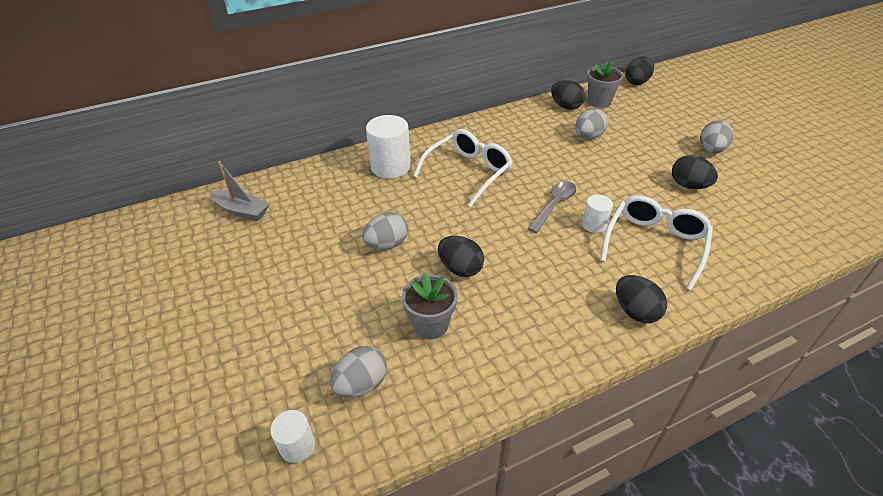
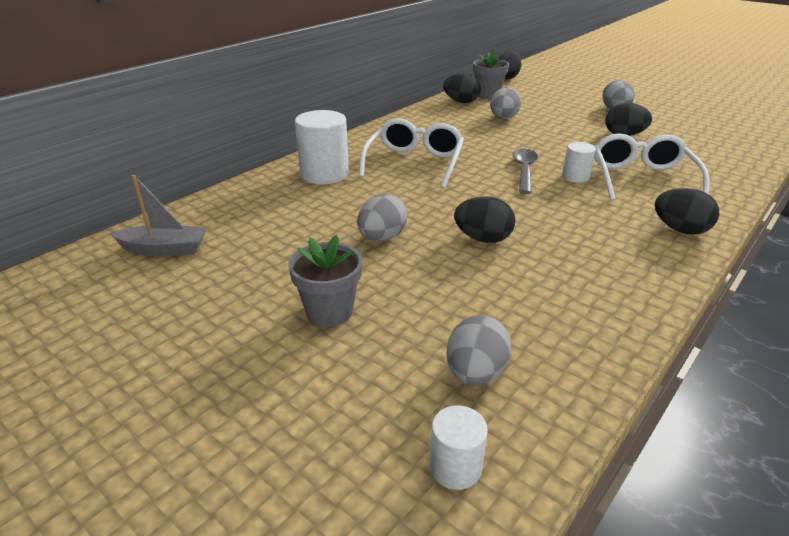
camera: 25 degrees left, 10 degrees down
(430, 325) = (499, 294): grey flower pot -> grey flower pot (329, 311)

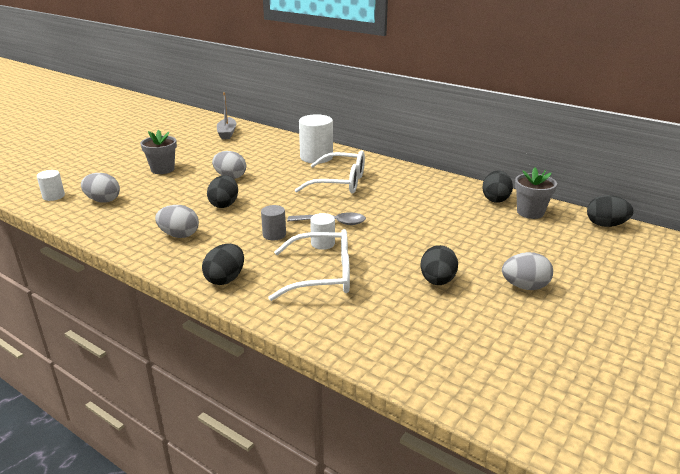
camera: 85 degrees right, 5 degrees down
(503, 118) = (457, 218): grey egg -> grey egg (179, 235)
(564, 202) = (274, 235): none -> grey cylinder

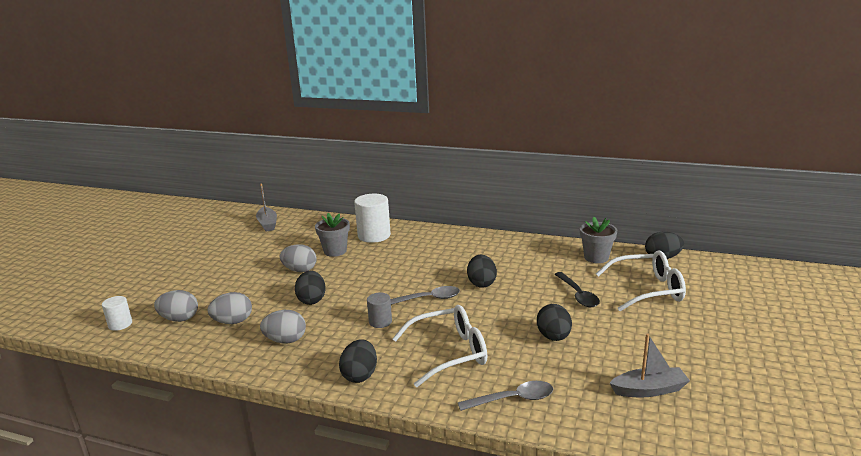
camera: 15 degrees left, 5 degrees down
(162, 169) = (223, 274): grey flower pot -> grey flower pot (335, 251)
(323, 243) = (431, 321): white cylinder -> none
(340, 182) = (412, 258): white glasses -> white glasses (648, 290)
(358, 332) = (512, 399): none -> grey spoon
(488, 245) = (578, 295): none -> black spoon
(495, 199) = (560, 250): black egg -> black egg (481, 283)
(510, 355) = (649, 390): none -> grey boat
(524, 287) = (628, 327): grey egg -> grey egg (233, 322)

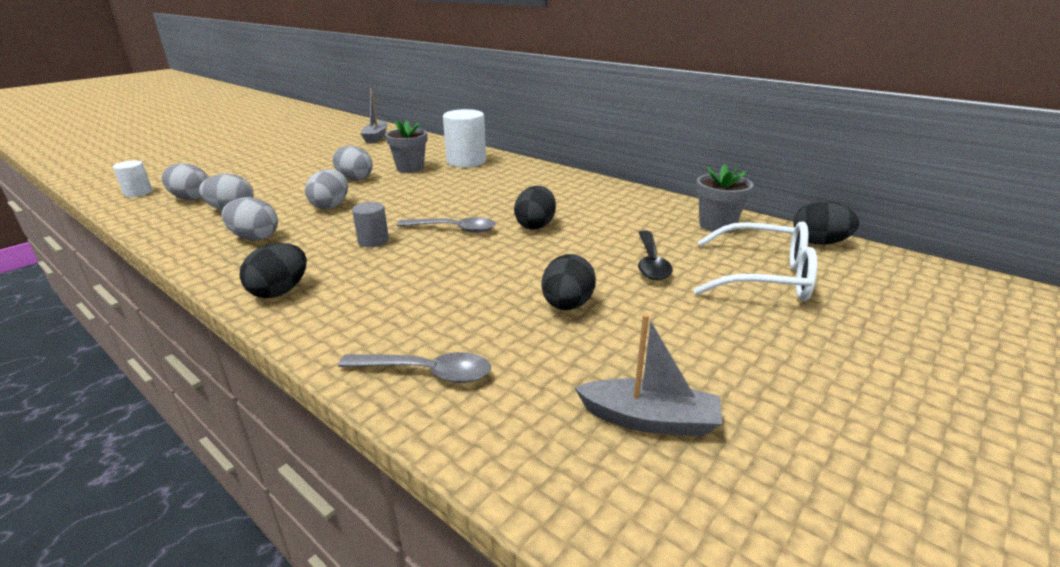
camera: 20 degrees right, 5 degrees up
(312, 300) = (331, 206): black egg -> grey egg
(450, 353) = (411, 292): white glasses -> none

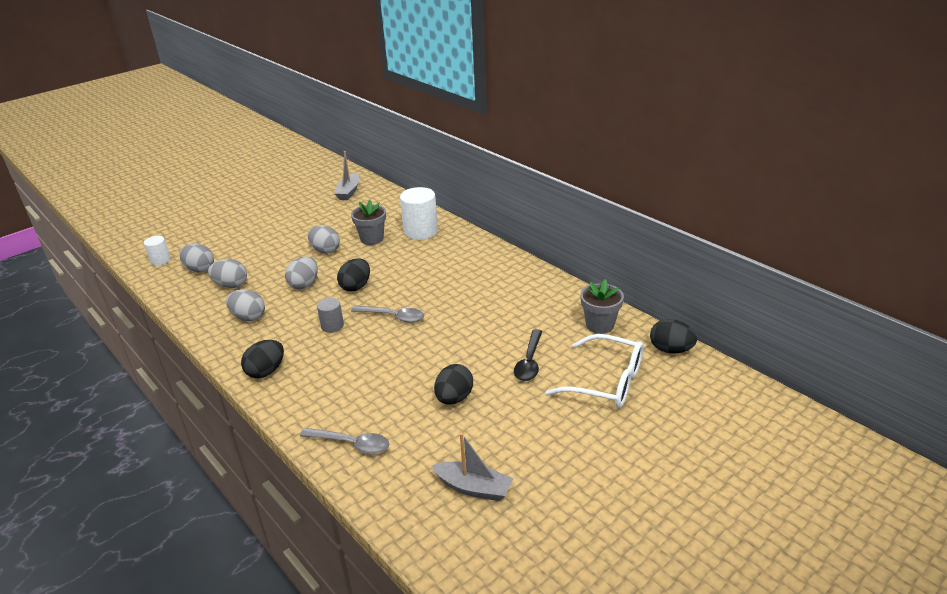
camera: 10 degrees right, 5 degrees up
(535, 225) = (456, 316): black egg -> black egg (356, 286)

